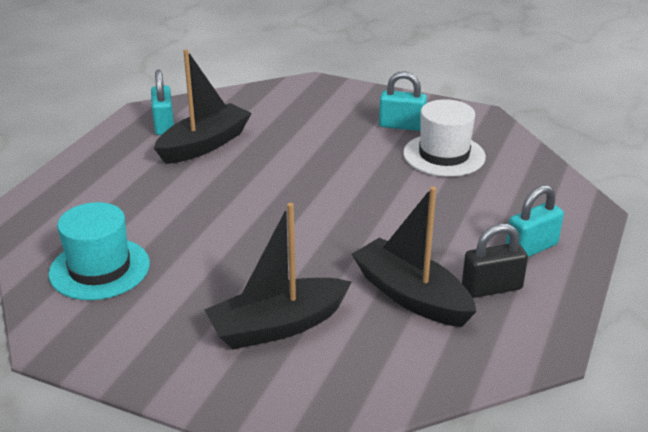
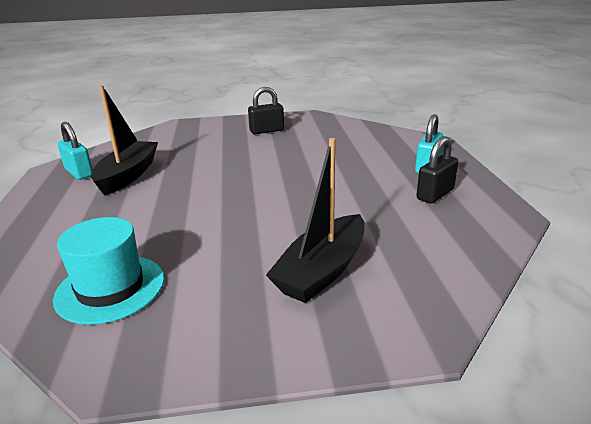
camera: 30 degrees left, 5 degrees down
(401, 126) = (267, 131): turquoise padlock -> black padlock
(411, 296) = (393, 216): black boat -> none
(444, 155) = (313, 138): white hat -> none

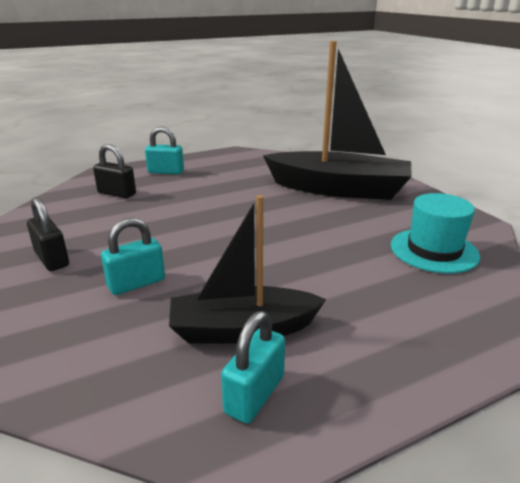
camera: 110 degrees left, 0 degrees up
(212, 151) = (136, 283): none -> turquoise padlock
(322, 270) = (338, 189): black boat -> black boat, size x1.58
(435, 194) = (216, 168): black padlock -> black padlock (117, 193)

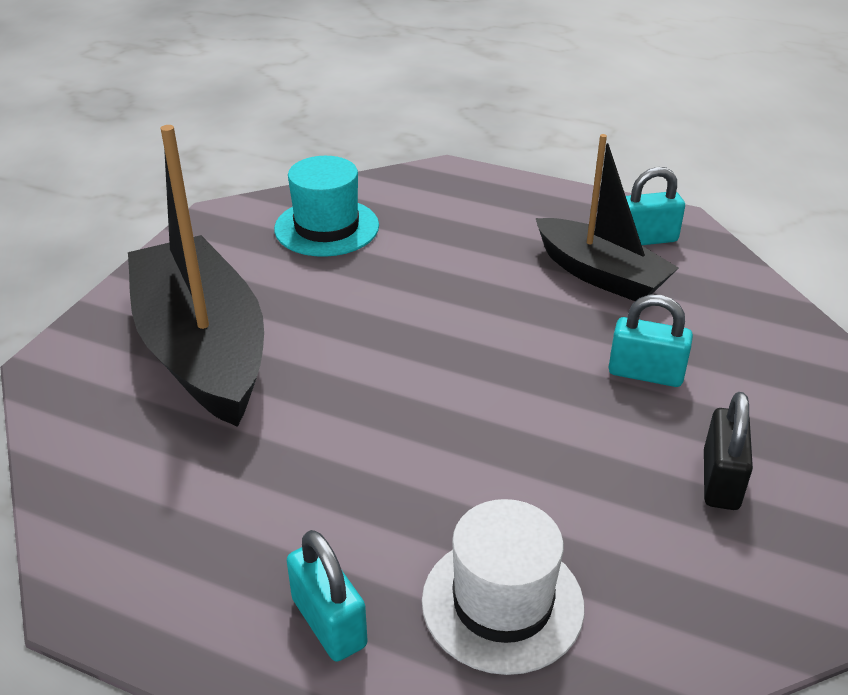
camera: 130 degrees left, 10 degrees up
(117, 193) = (502, 603): black padlock -> white hat

